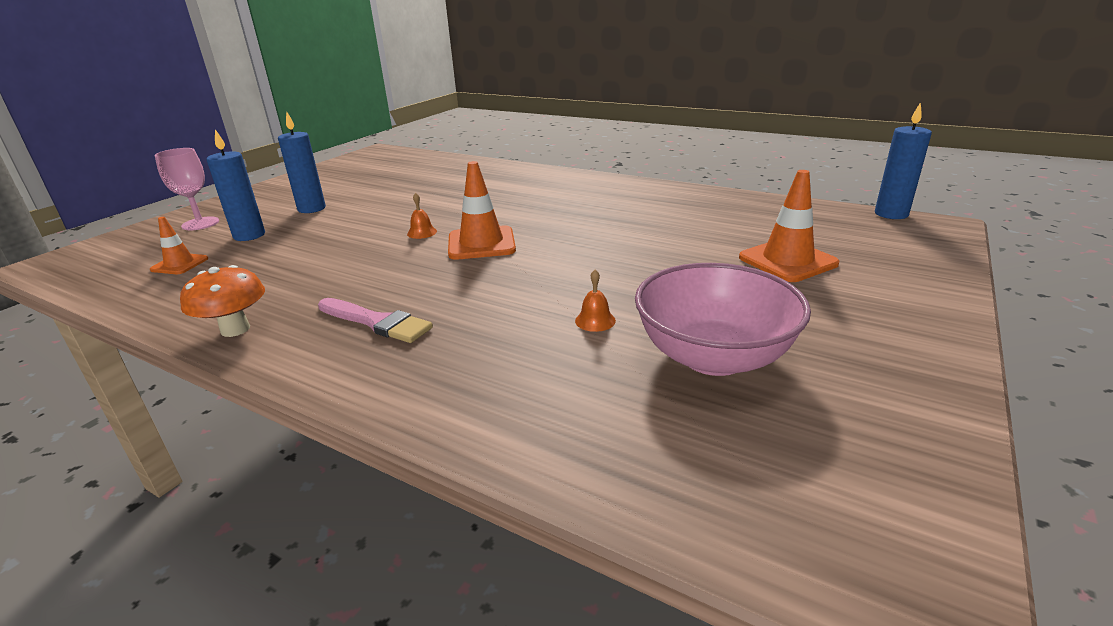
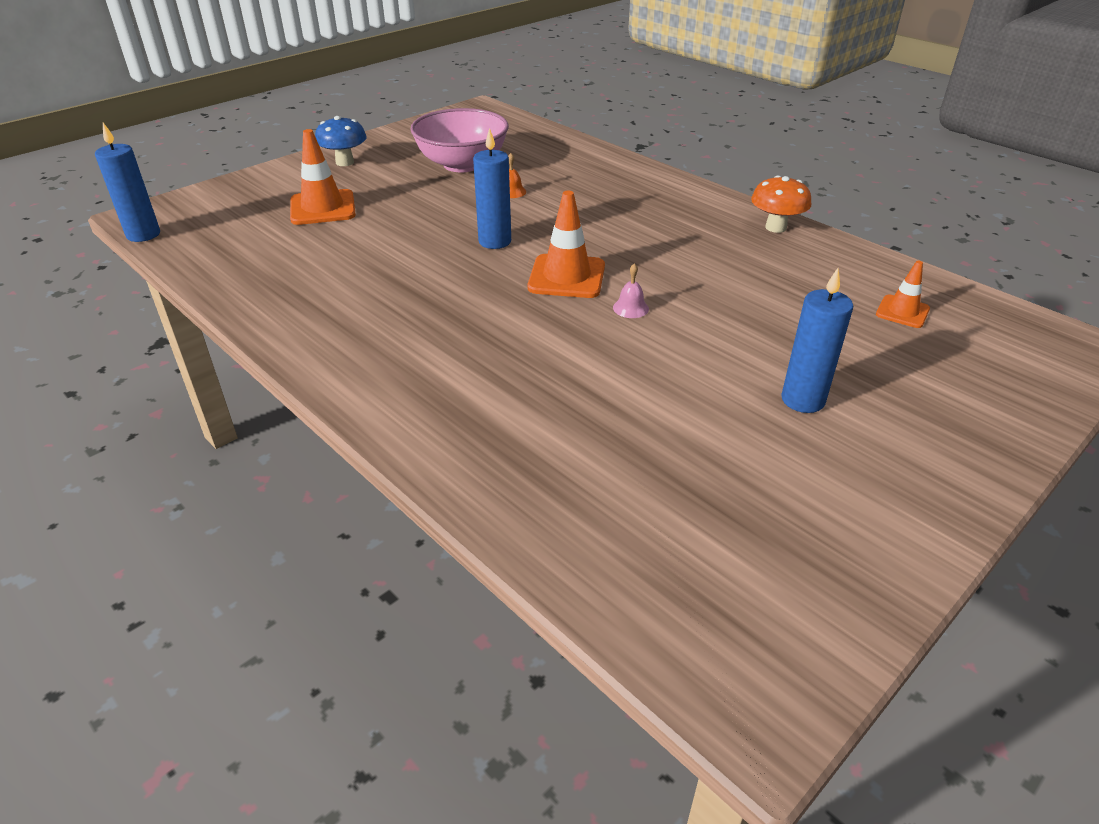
camera: 165 degrees left, 10 degrees up
(200, 224) = (962, 397): pink goblet -> none
(249, 235) = (857, 349): blue candle -> blue candle (495, 241)
(377, 322) = (666, 215): pink brush -> none
(422, 232) = (630, 308): orange bell -> pink bell
(886, 325) = (344, 162): none -> blue mushroom

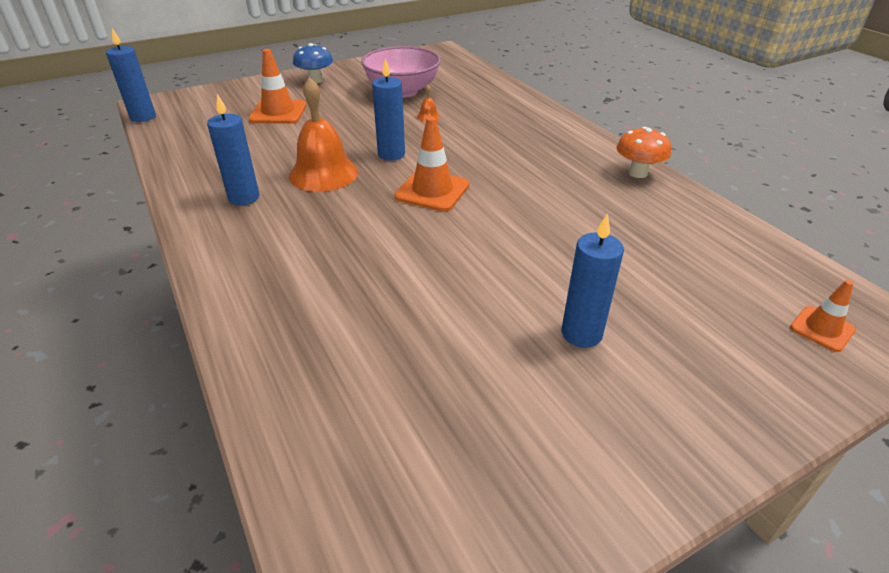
camera: 15 degrees right, 0 degrees up
(348, 316) = (244, 197): none -> blue candle
(427, 274) = (323, 173): none -> orange bell
(630, 308) = (471, 225): pink bell -> none
(902, 312) = (722, 266): orange traffic cone -> orange traffic cone (822, 329)

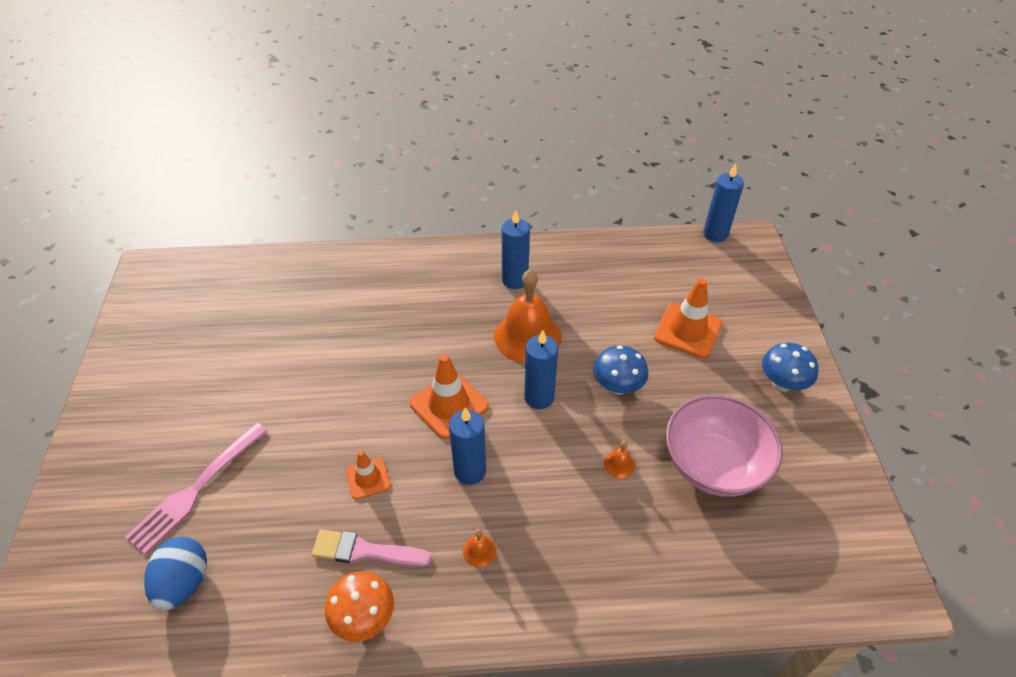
camera: 115 degrees right, 10 degrees up
(356, 128) = (617, 386): none -> blue mushroom
(543, 147) = (479, 551): none -> orange bell
(581, 334) = (212, 419): blue candle -> blue candle (470, 471)
(596, 188) = (365, 551): none -> pink brush
(658, 300) = (197, 488): none -> pink fork
(729, 262) = (184, 583): none -> blue egg
(822, 329) = (77, 584): orange traffic cone -> orange traffic cone (368, 478)

